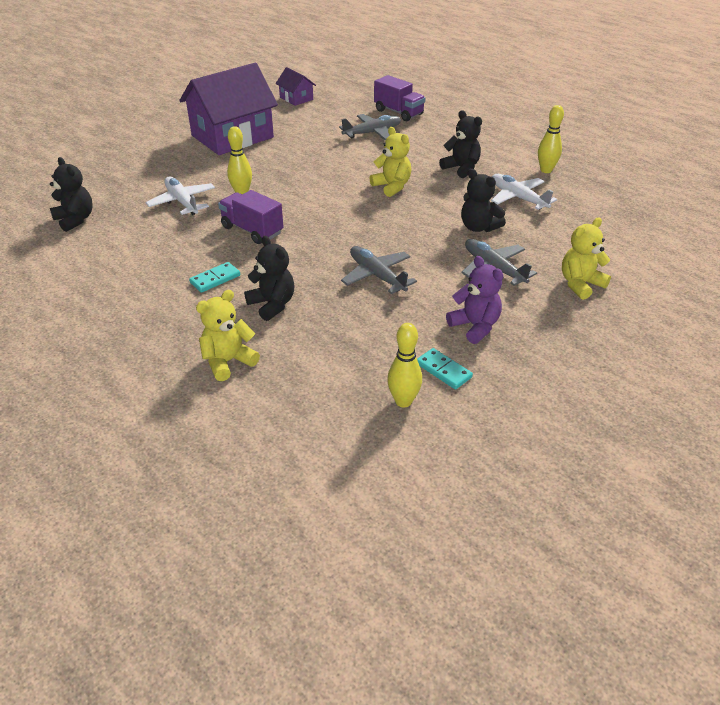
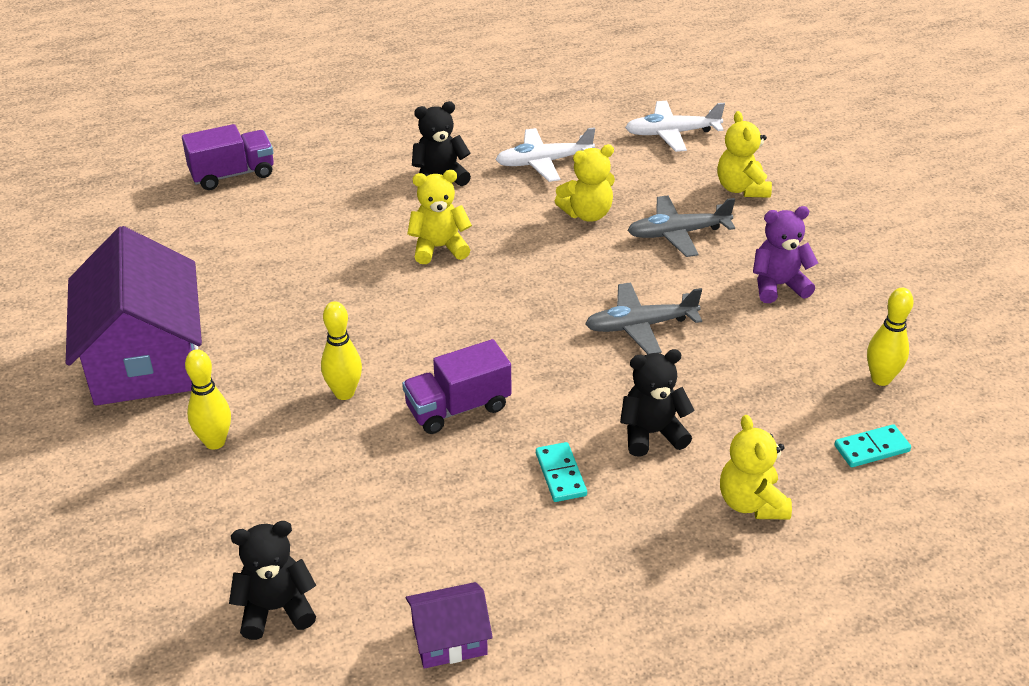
camera: 65 degrees left, 0 degrees up
(182, 202) = (319, 464): white plane -> white plane (671, 133)
(296, 98) = (78, 255): purple house -> purple house (449, 639)
(372, 133) = (272, 217): grey plane -> none
(443, 370) = (842, 333): turquoise domino -> turquoise domino (871, 448)
(478, 227) = (587, 213): black teddy bear -> yellow teddy bear
(546, 170) = (497, 119): yellow bowling pin -> yellow bowling pin (215, 442)

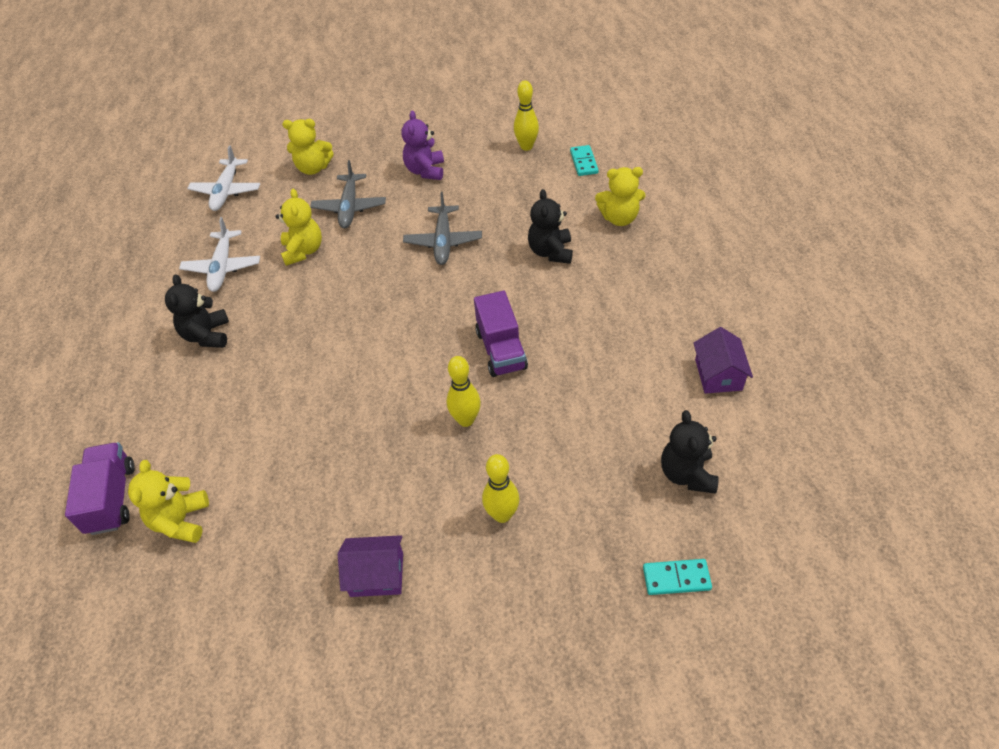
camera: 75 degrees left, 10 degrees up
(145, 359) = (377, 574): purple house -> purple house, size x0.46
(439, 248) = (305, 344): yellow teddy bear -> yellow teddy bear (181, 521)
(560, 474) = (580, 301): turquoise domino -> turquoise domino (676, 578)

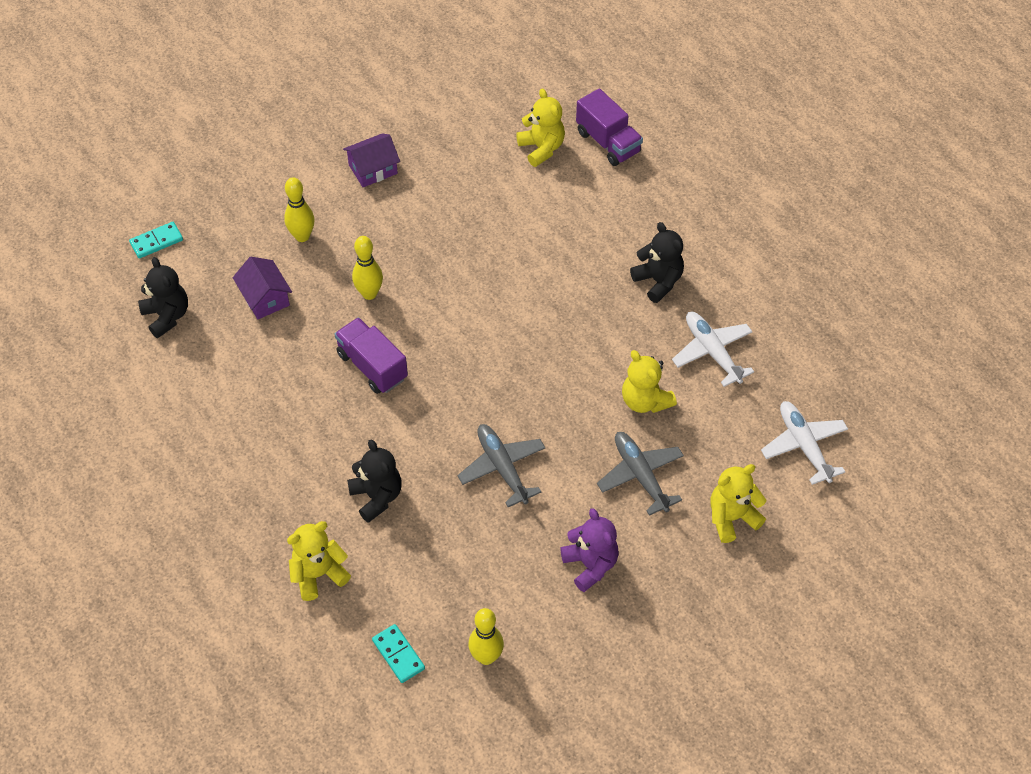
camera: 150 degrees right, 5 degrees up
(718, 374) = (160, 414): purple house -> purple house (265, 298)

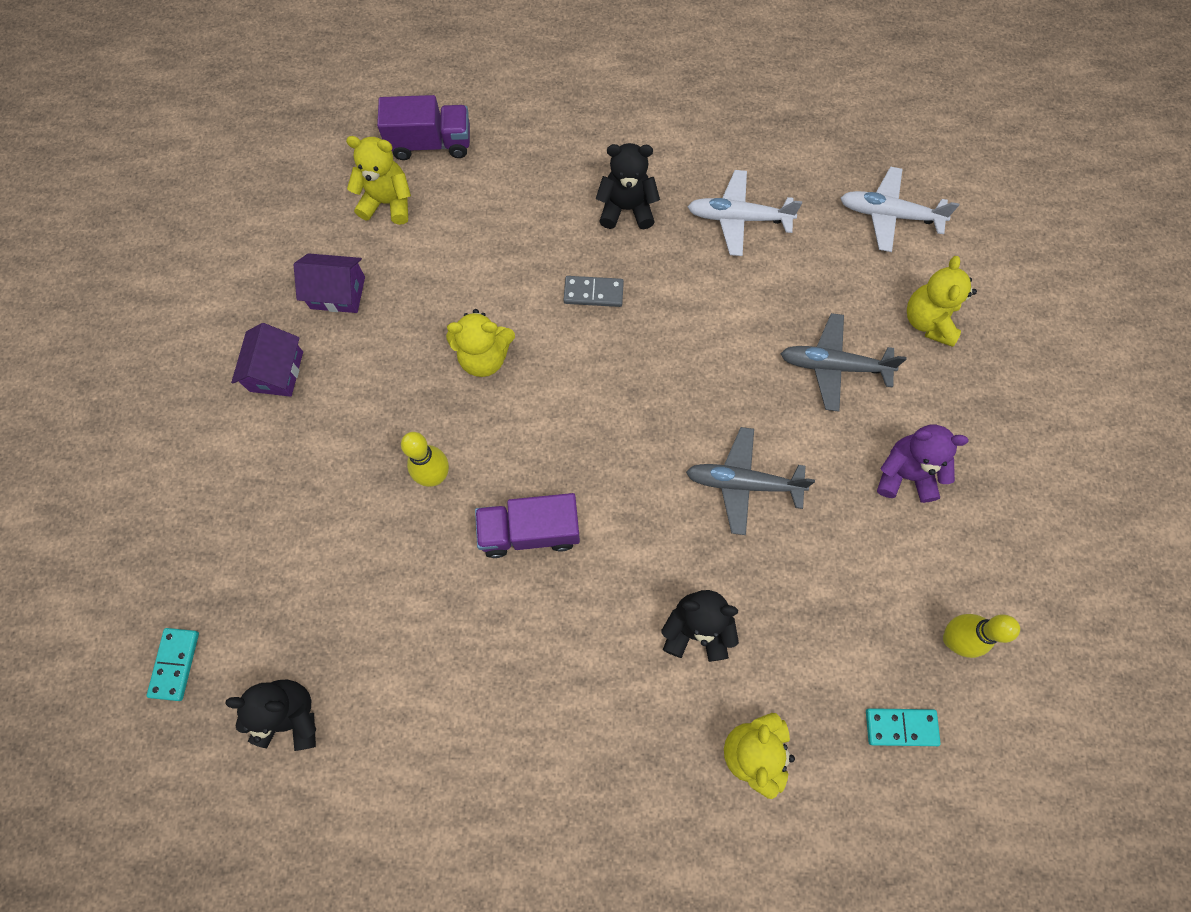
camera: 55 degrees left, 15 degrees up
(265, 298) = (354, 589): purple house -> purple house (337, 292)
(302, 236) = (303, 498): yellow bowling pin -> none
(574, 300) = (593, 293): none -> grey domino
(645, 401) = (753, 308): yellow teddy bear -> yellow teddy bear (484, 357)

